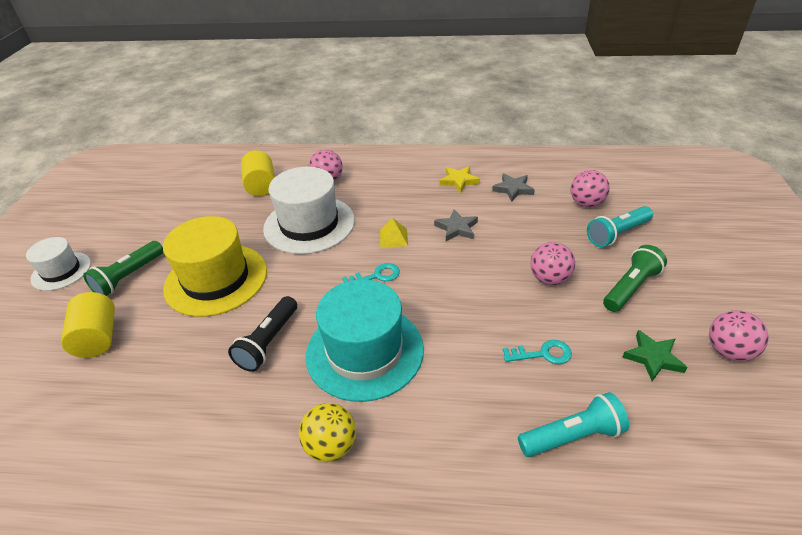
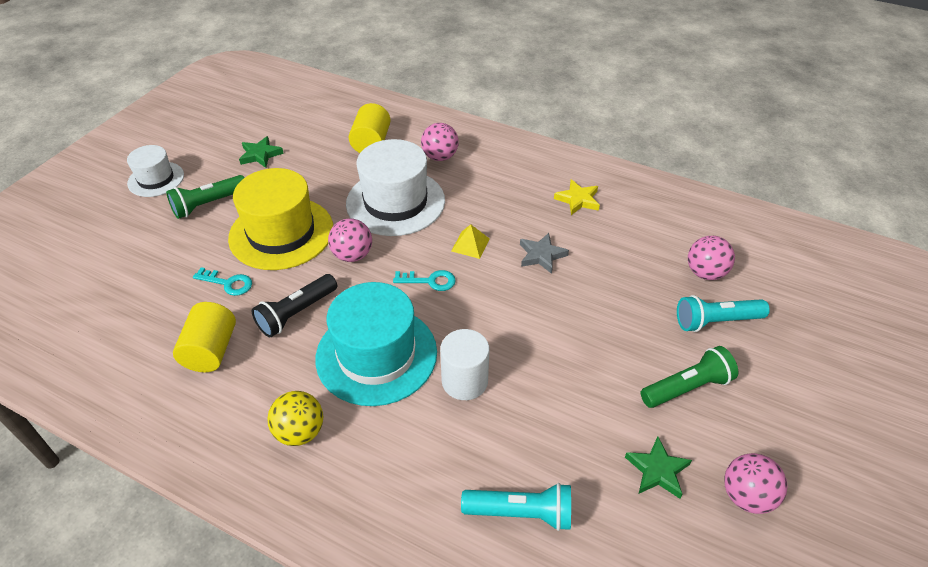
camera: 20 degrees right, 5 degrees up
(98, 338) = (159, 257): yellow cylinder -> yellow cylinder (211, 350)
(161, 222) = (260, 155): none -> green star
(456, 345) = (464, 381): none -> white cylinder
(513, 189) = (632, 229): grey star -> none
(543, 354) = (545, 422): turquoise key -> turquoise key (228, 283)
(549, 279) = (604, 346): pink ball -> pink ball (352, 255)

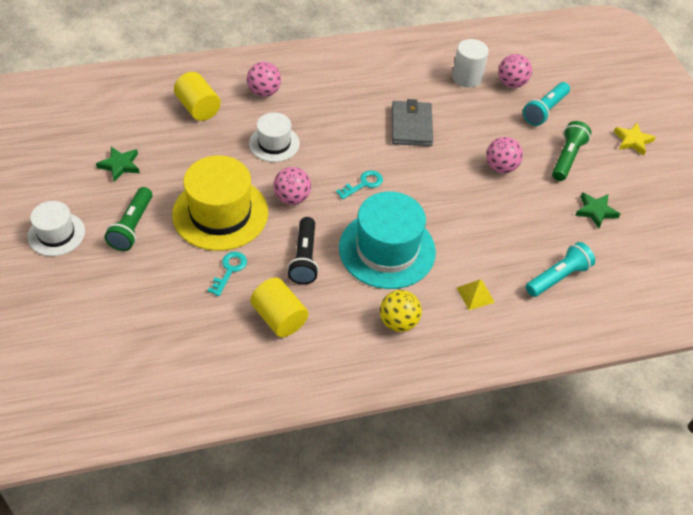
camera: 45 degrees left, 5 degrees up
(228, 283) = (229, 270): turquoise key -> turquoise key turned 45 degrees counterclockwise
(395, 202) = (274, 143): white hat -> white hat, size x0.57
(464, 381) = (454, 230): white cylinder -> white cylinder (467, 77)
(470, 245) = (360, 144): yellow pyramid -> yellow pyramid (475, 295)
(541, 255) = (411, 126): grey star -> grey wallet
(578, 200) = (392, 74): yellow star -> yellow star (632, 141)
(746, 496) = (643, 196): pink ball -> pink ball (501, 167)

